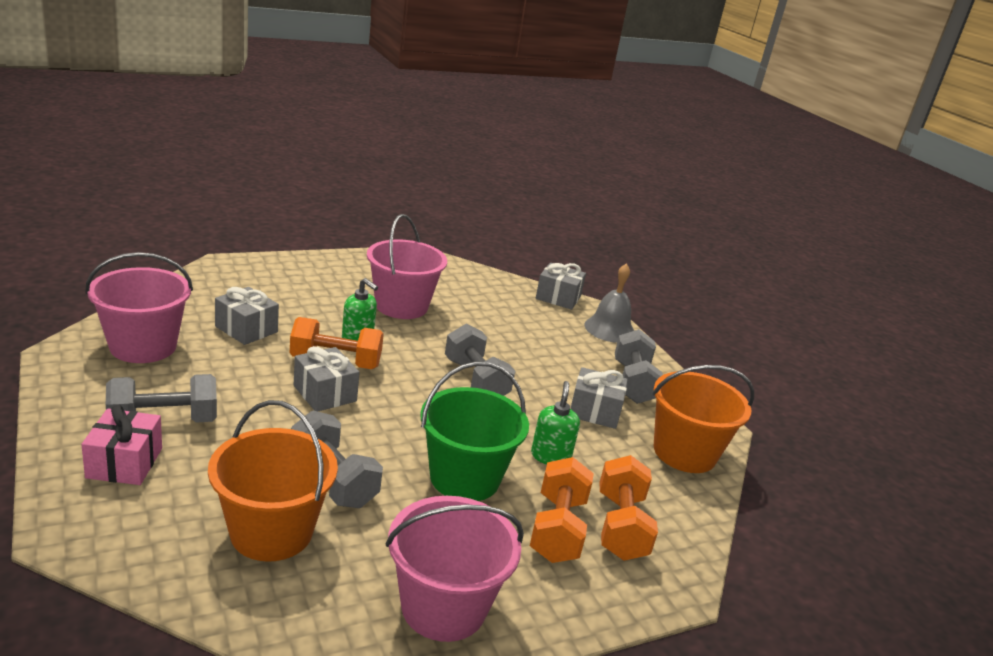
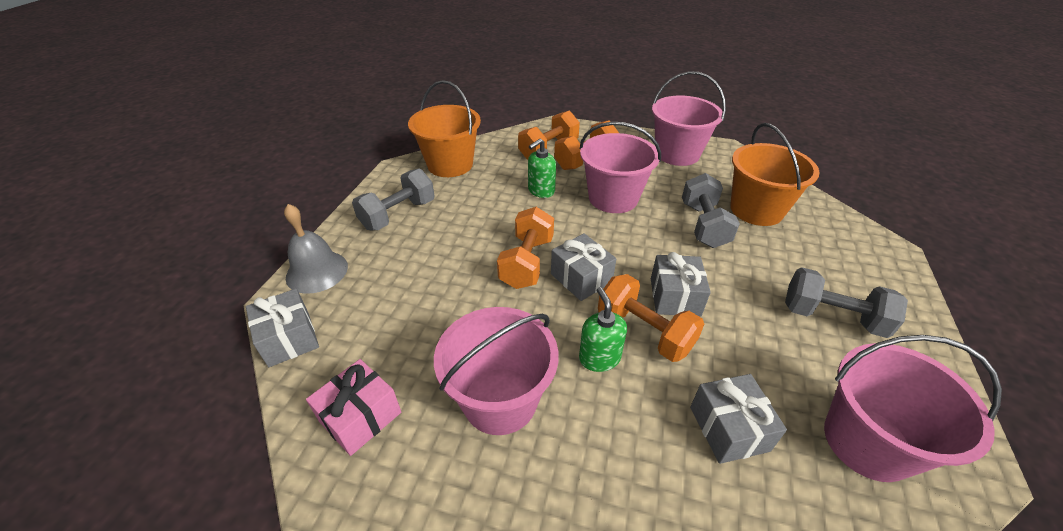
camera: 135 degrees left, 15 degrees up
(124, 463) = (861, 287): pink gift -> pink gift (360, 417)
(464, 478) = (613, 198): green bucket -> pink bucket
(475, 380) = (527, 262): grey dumbbell -> orange dumbbell
(594, 411) = (466, 206): grey gift -> grey gift (581, 278)

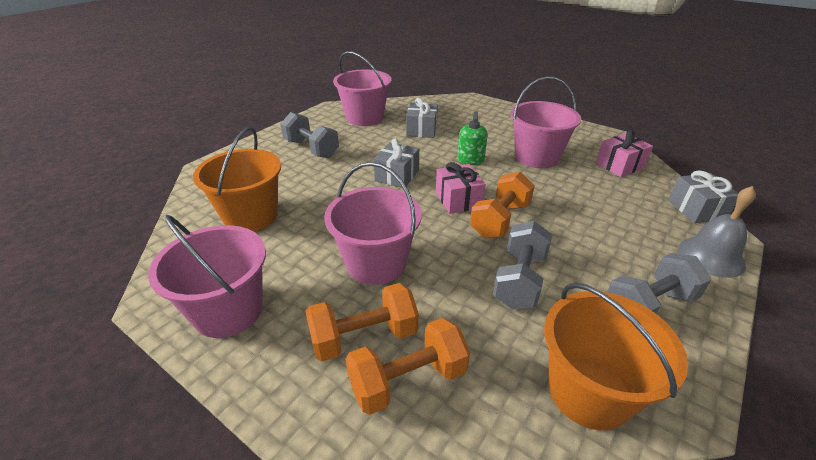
camera: 160 degrees left, 5 degrees down
(541, 191) = (456, 296): green soap dispenser -> none
(581, 278) = (458, 200): grey gift -> pink gift
(644, 331) = (434, 165): orange dumbbell -> none
(703, 225) = (317, 214): grey dumbbell -> grey dumbbell (519, 280)

